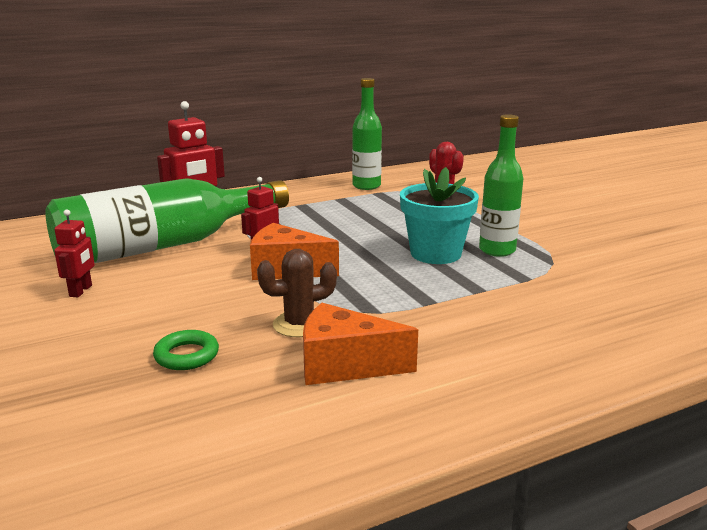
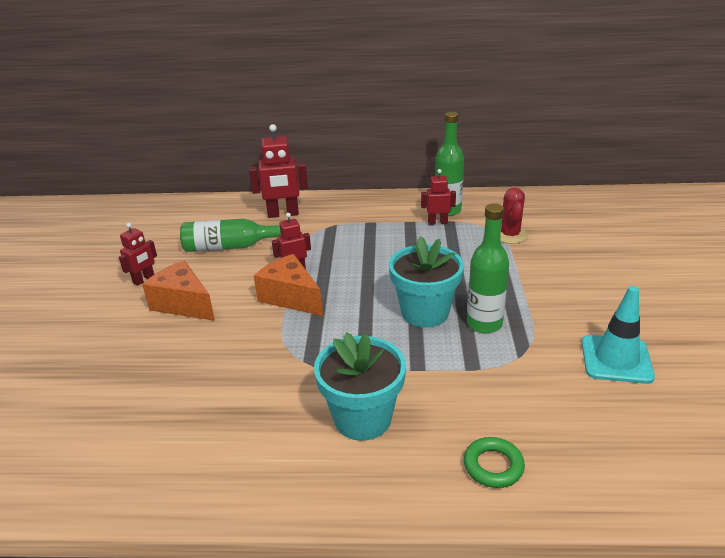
camera: 30 degrees right, 10 degrees up
(164, 246) = (231, 246): green bottle -> green bottle, size x0.56
(187, 355) = (152, 365): green ring -> green ring (493, 466)
(299, 324) = (247, 360): brown cactus -> none
(344, 365) = (239, 413): orange cheese -> orange cheese (183, 304)
(367, 195) = (437, 222): none -> red robot
(475, 335) = (362, 418): none -> turquoise flower pot
(625, 249) = (616, 359): none -> turquoise traffic cone

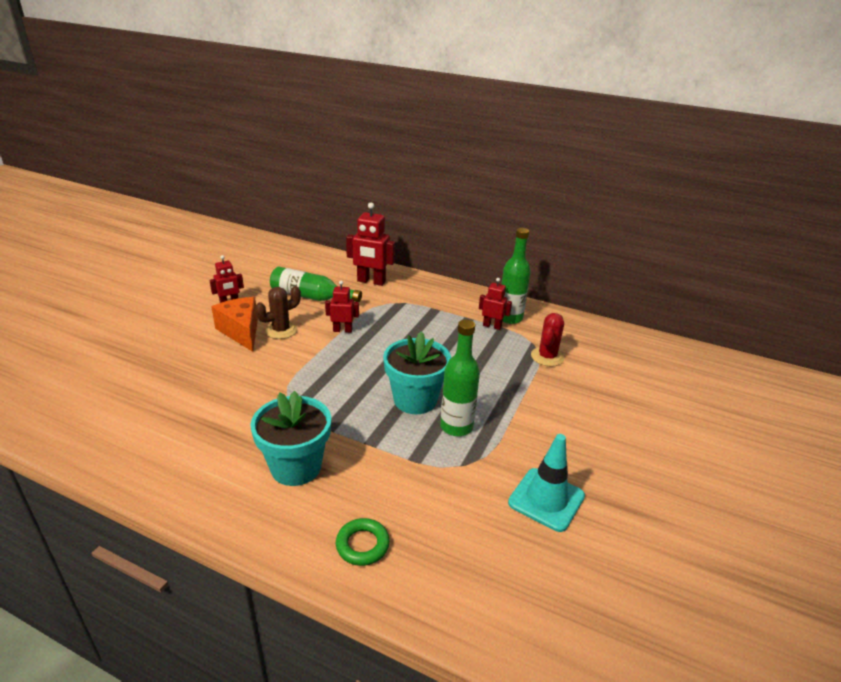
camera: 20 degrees right, 0 degrees up
(227, 289) = (281, 330): none -> brown cactus
(290, 297) = (321, 352): orange cheese -> none

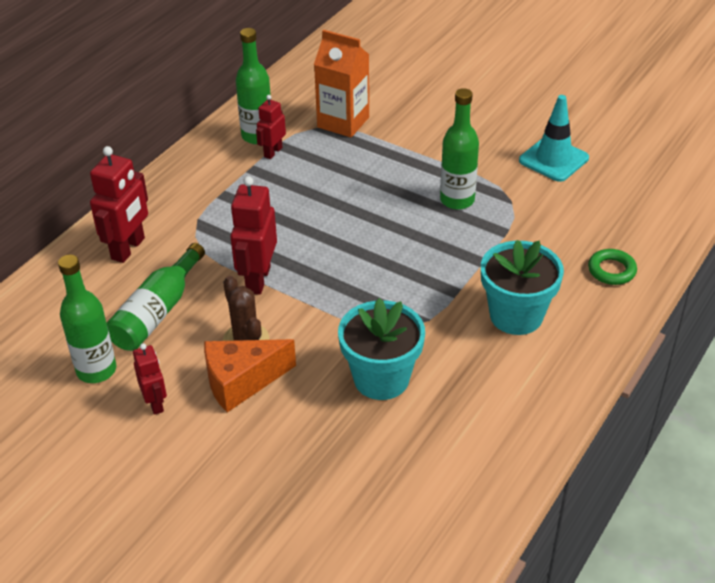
camera: 80 degrees left, 10 degrees up
(261, 283) = (96, 370): none -> green bottle
(342, 330) = (257, 279): red robot -> red robot, size x1.67
(415, 400) = (411, 225): turquoise flower pot -> turquoise flower pot (381, 378)
(547, 357) = (343, 122): red cactus -> orange carton

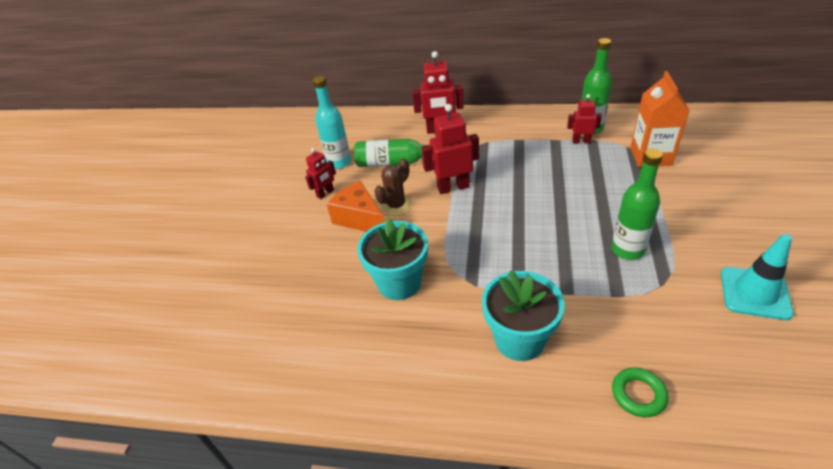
camera: 70 degrees right, 0 degrees up
(96, 370) = (339, 162): green bottle -> turquoise bottle

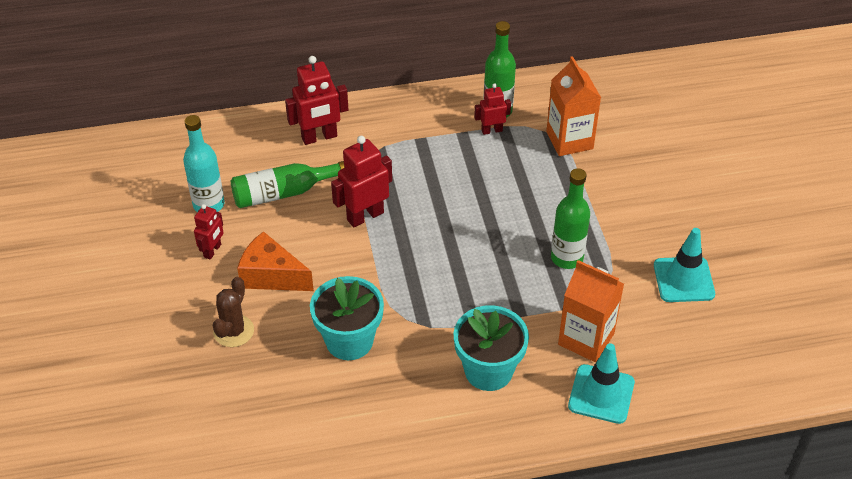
camera: 25 degrees left, 5 degrees up
(396, 205) = (307, 251): brown cactus -> brown cactus (233, 331)
(632, 330) = (586, 339): none -> orange carton
(638, 394) = (601, 394): green ring -> turquoise traffic cone

